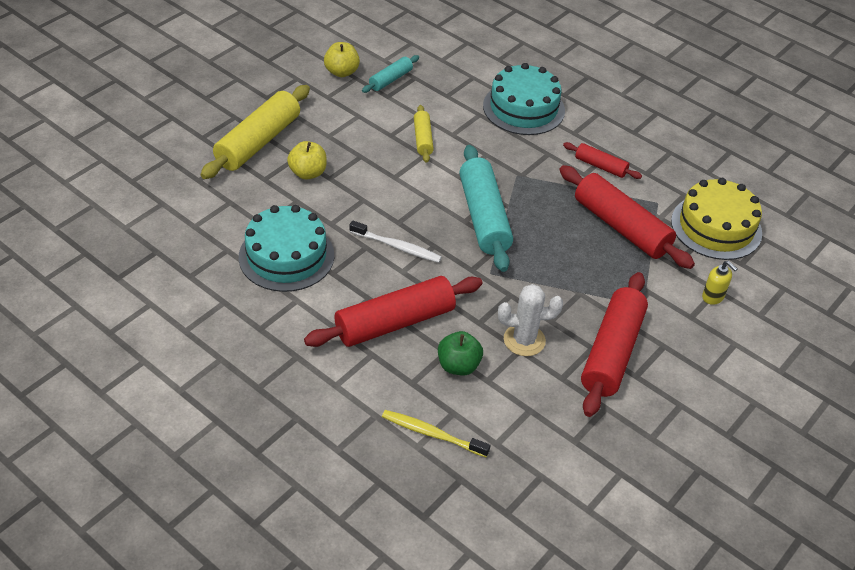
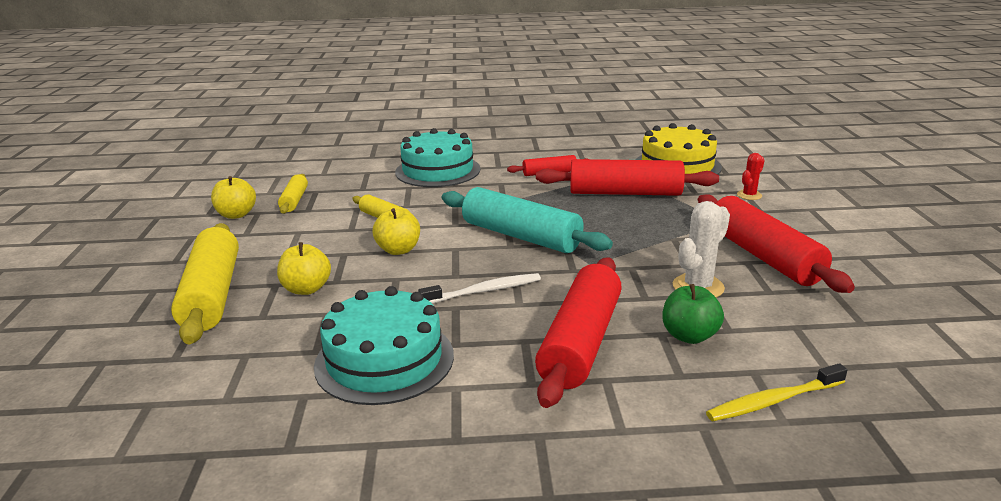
camera: 40 degrees left, 20 degrees down
(390, 79) = (294, 200): turquoise rolling pin -> yellow rolling pin
(394, 175) = (398, 250): none -> yellow apple
(713, 297) = (749, 195): yellow soap dispenser -> red cactus

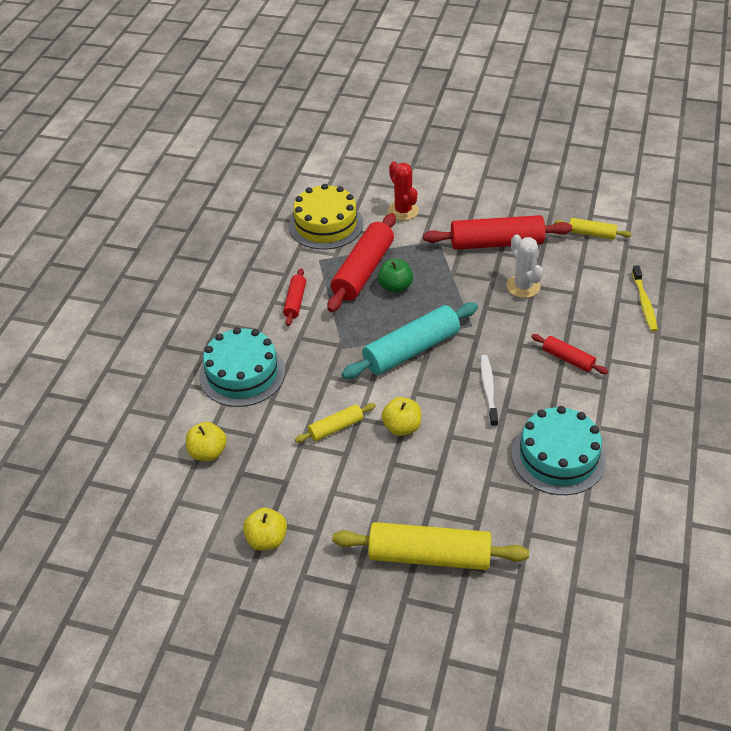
camera: 70 degrees left, 20 degrees up
(294, 200) = (255, 491): yellow rolling pin -> yellow rolling pin (591, 234)
(306, 289) = (444, 492): yellow apple -> yellow apple (208, 452)
(580, 342) = (568, 359): red rolling pin -> red rolling pin, size x0.52
(689, 336) = (576, 311): green apple -> green apple (395, 287)
(749, 195) = (403, 211): red cactus -> red cactus, size x1.63

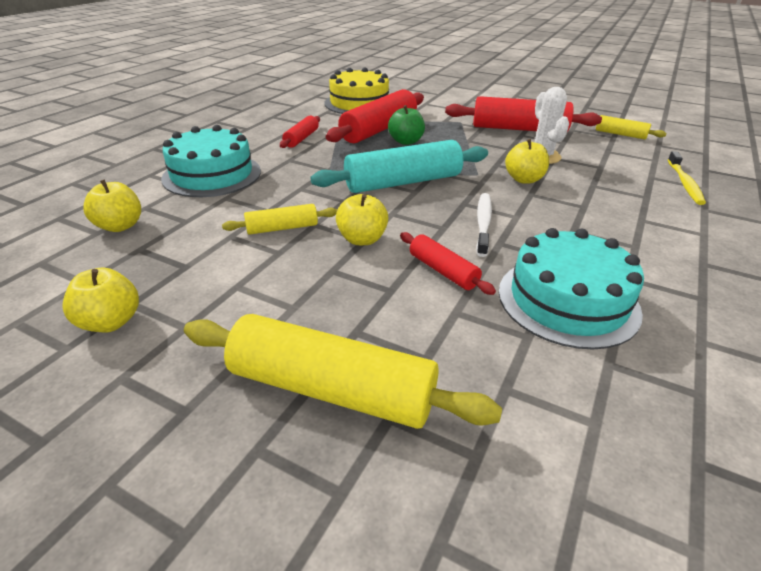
camera: 10 degrees right, 10 degrees down
(403, 211) = (433, 104): red cactus -> none
(512, 325) = (524, 179): none -> yellow apple
(568, 359) = (589, 212): red rolling pin -> red rolling pin (443, 271)

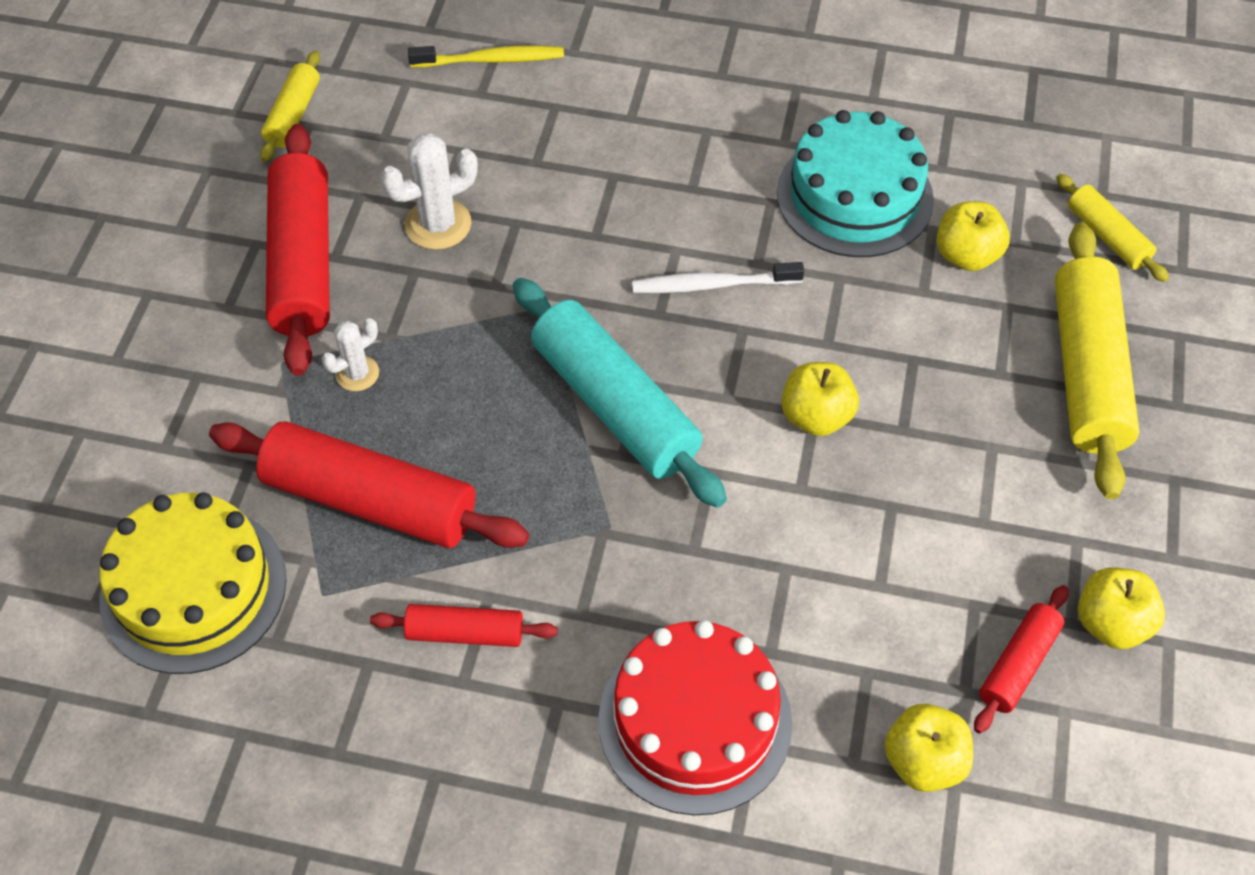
camera: 105 degrees left, 20 degrees up
(212, 175) = (695, 721): turquoise cake -> red cake
(282, 228) = (829, 526): yellow rolling pin -> yellow rolling pin (1107, 236)
(406, 141) = (426, 438): green apple -> none
(443, 271) = (850, 314): red rolling pin -> red rolling pin (1018, 665)
(449, 133) = (357, 373): none -> white cactus
(524, 179) = (545, 245): yellow apple -> yellow apple (966, 255)

